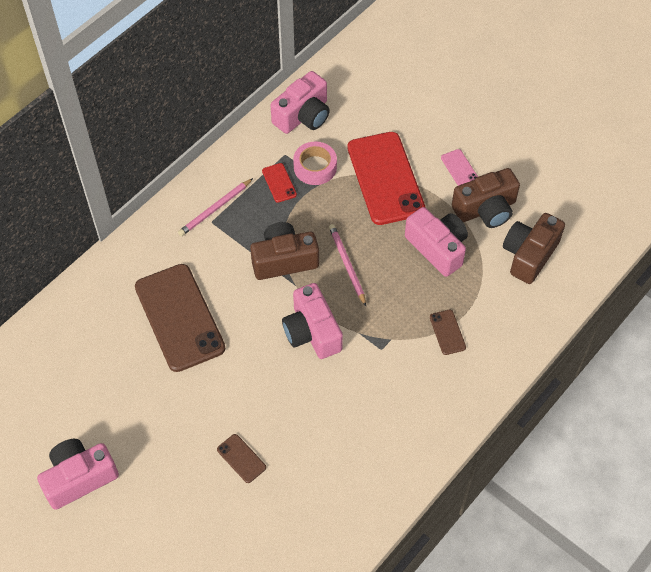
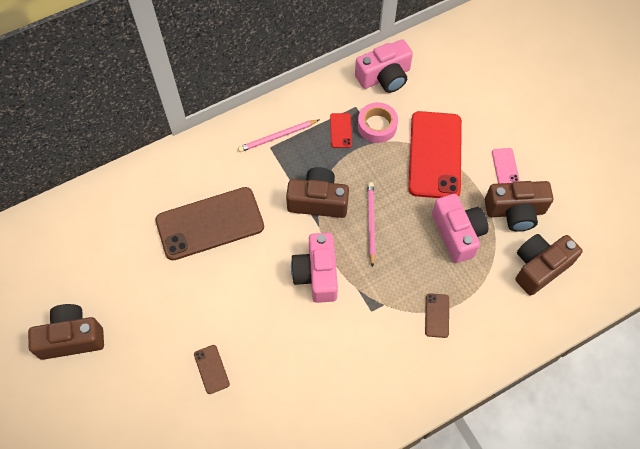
camera: 20 degrees right, 5 degrees up
(79, 478) = (72, 338): pink camera -> brown camera
(179, 317) = (210, 223): brown phone -> brown phone turned 75 degrees clockwise

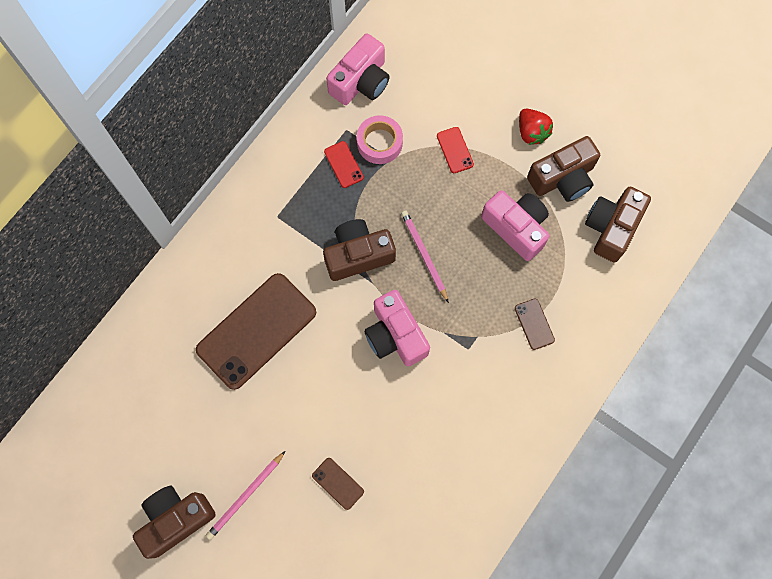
camera: 25 degrees left, 10 degrees up
(277, 137) = (279, 201): pink pencil -> pink pencil (245, 496)
(435, 155) = (455, 150): red phone -> red phone, size x0.42
(505, 166) = (531, 132): pink phone -> red strawberry

